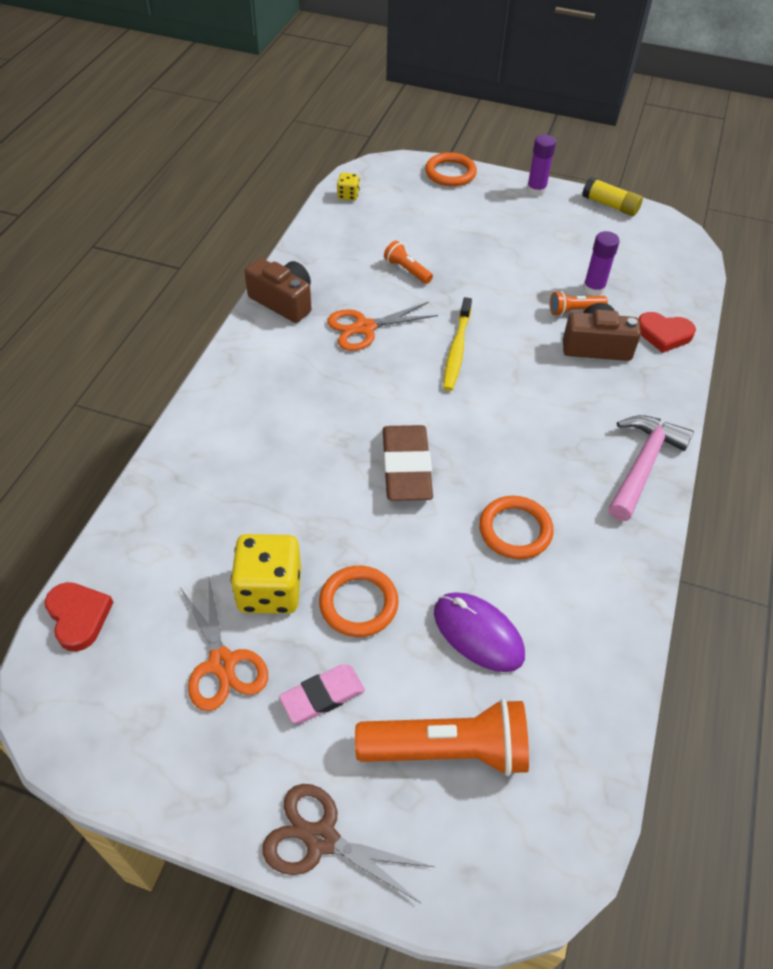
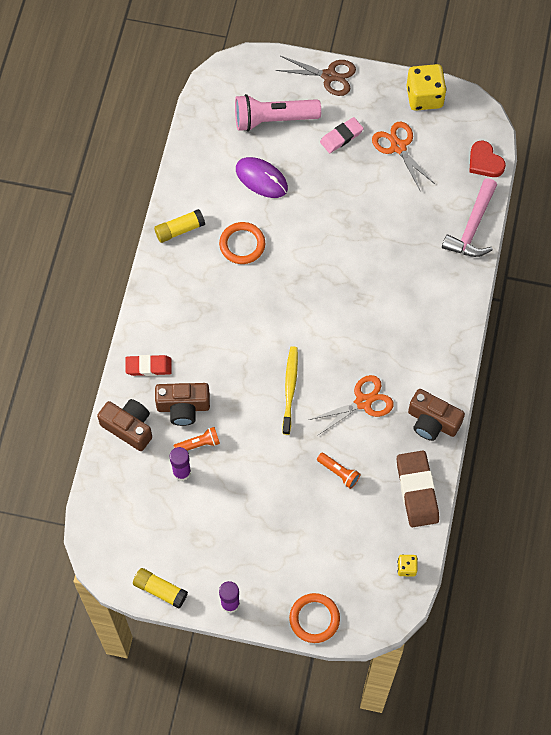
camera: 175 degrees right, 15 degrees up
(270, 590) = (383, 189): yellow dice -> yellow dice (424, 97)
(358, 603) = (331, 187): orange ring -> none
(406, 467) = (315, 281): brown eraser -> brown eraser (417, 490)
(448, 749) = (273, 119): orange flashlight -> pink flashlight
(618, 564) = (179, 229): none -> yellow glue stick
(642, 464) = (157, 303): pink hammer -> pink hammer (472, 227)
(646, 392) = (148, 367): none -> red eraser
(664, 334) = (129, 427): red heart -> brown camera

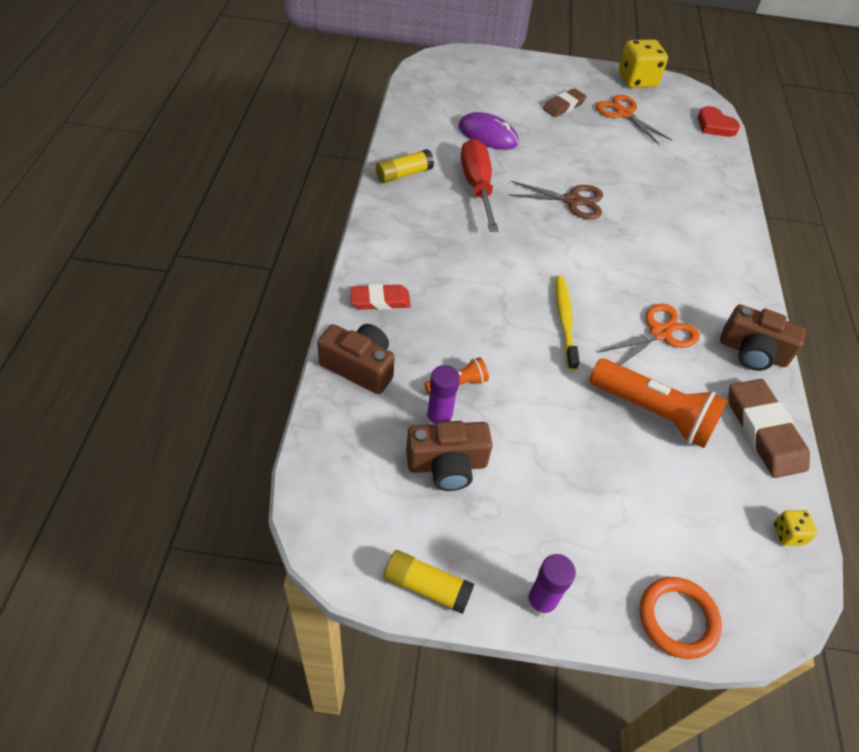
camera: 10 degrees left, 15 degrees down
(183, 407) = (430, 343): brown camera -> brown camera (447, 465)
(242, 244) = (477, 187): orange ring -> red screwdriver
(273, 119) = (490, 93): pink flashlight -> none
(329, 76) = (539, 65): brown scissors -> brown scissors (573, 201)
(339, 472) = (654, 413): orange flashlight -> orange flashlight, size x2.04
(341, 137) = (563, 106): pink eraser -> brown eraser
(472, 227) = (724, 174): pink hammer -> none

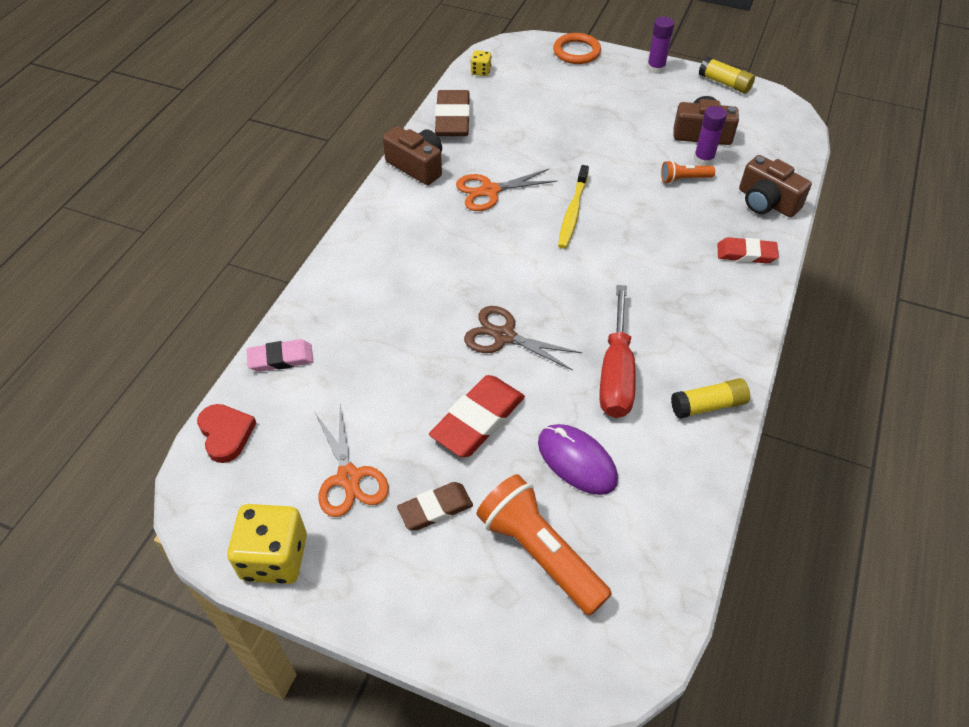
camera: 160 degrees left, 0 degrees up
(563, 149) = (478, 420): none -> red eraser
(654, 413) = (531, 140): orange flashlight -> orange flashlight (539, 552)
(721, 168) = (281, 358): none -> pink eraser

